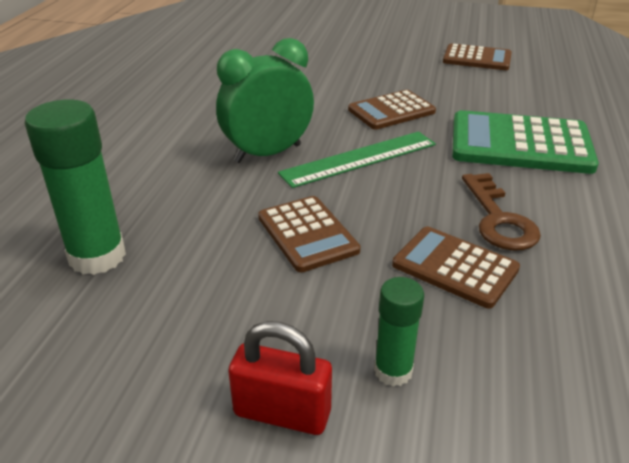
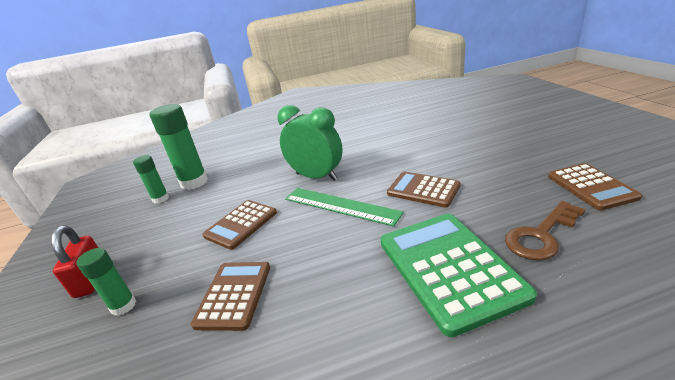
camera: 65 degrees right, 5 degrees down
(97, 304) = (160, 199): none -> green glue stick
(498, 219) = (310, 296): brown key -> brown key (541, 235)

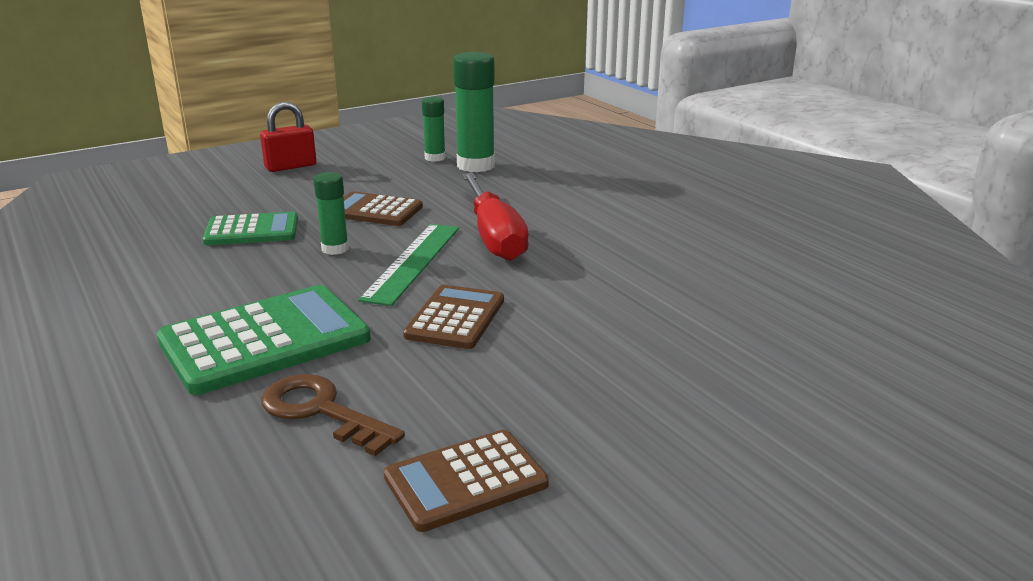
camera: 70 degrees right, 5 degrees down
(123, 306) = (250, 189): green glue stick -> green glue stick (335, 249)
(234, 295) = (252, 230): brown calculator -> green calculator
(316, 177) = (494, 236): green clock -> red screwdriver

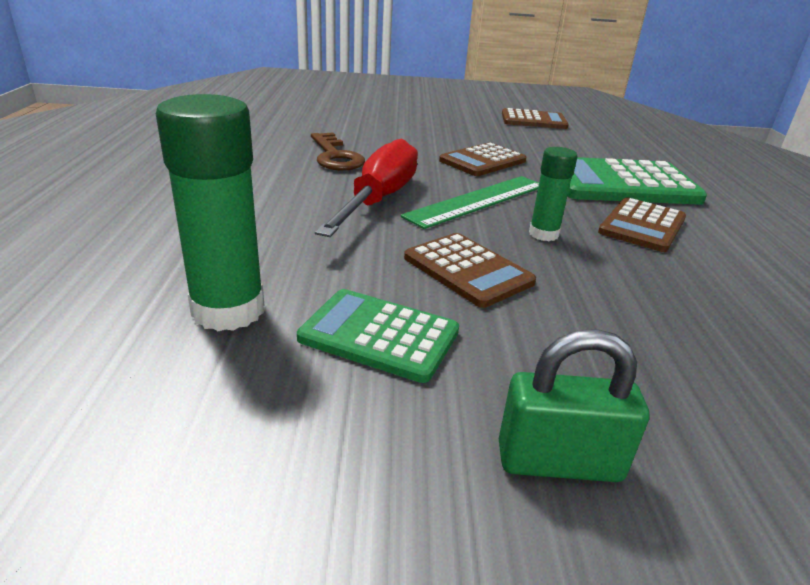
camera: 150 degrees left, 5 degrees up
(243, 284) = (642, 226): none -> brown calculator
(252, 230) = (639, 290): green calculator -> green calculator (379, 335)
(290, 166) = (559, 462): red padlock -> green padlock
(321, 411) = (590, 149): brown key -> brown key (335, 156)
(435, 158) = (254, 363): green glue stick -> none

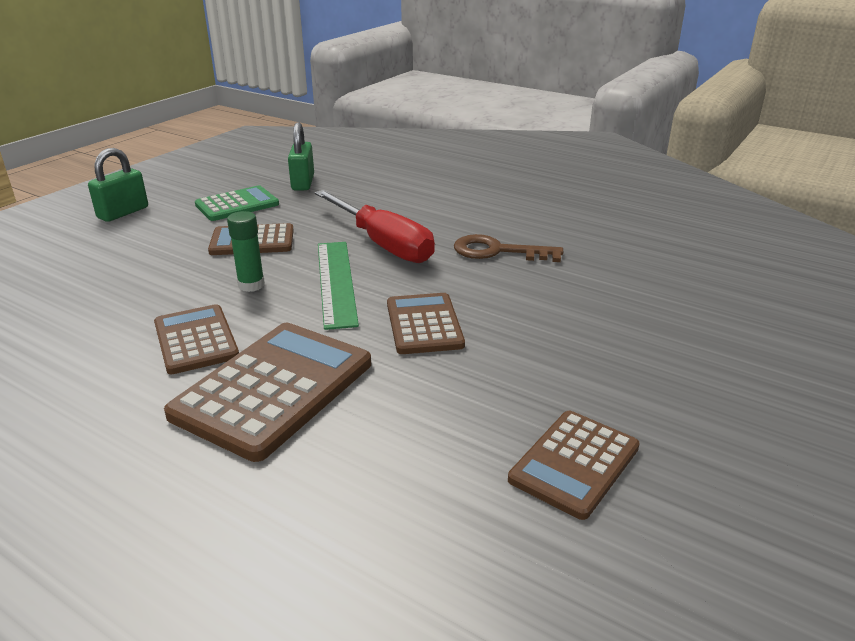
camera: 125 degrees right, 0 degrees up
(228, 310) = (303, 183): green glue stick -> green padlock
(621, 184) = (273, 389): green calculator -> brown calculator

